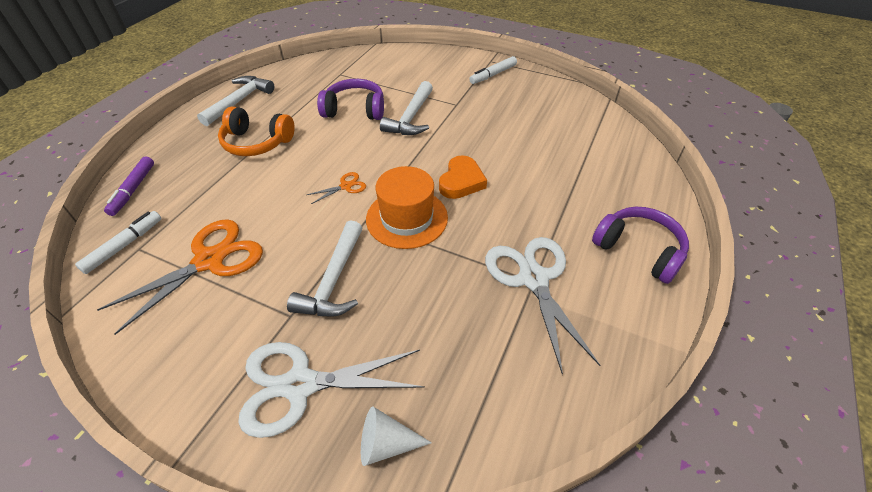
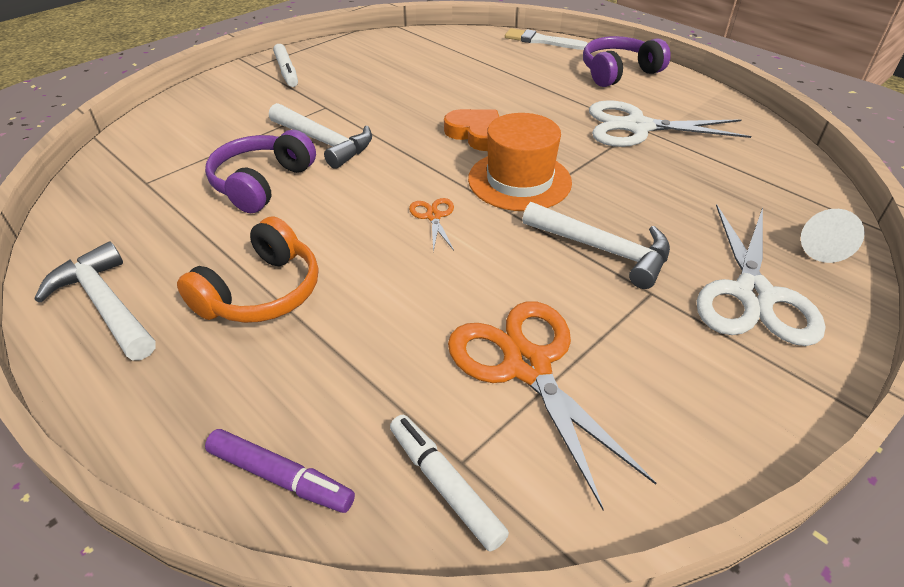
camera: 70 degrees left, 5 degrees down
(661, 184) = (542, 41): none -> white brush

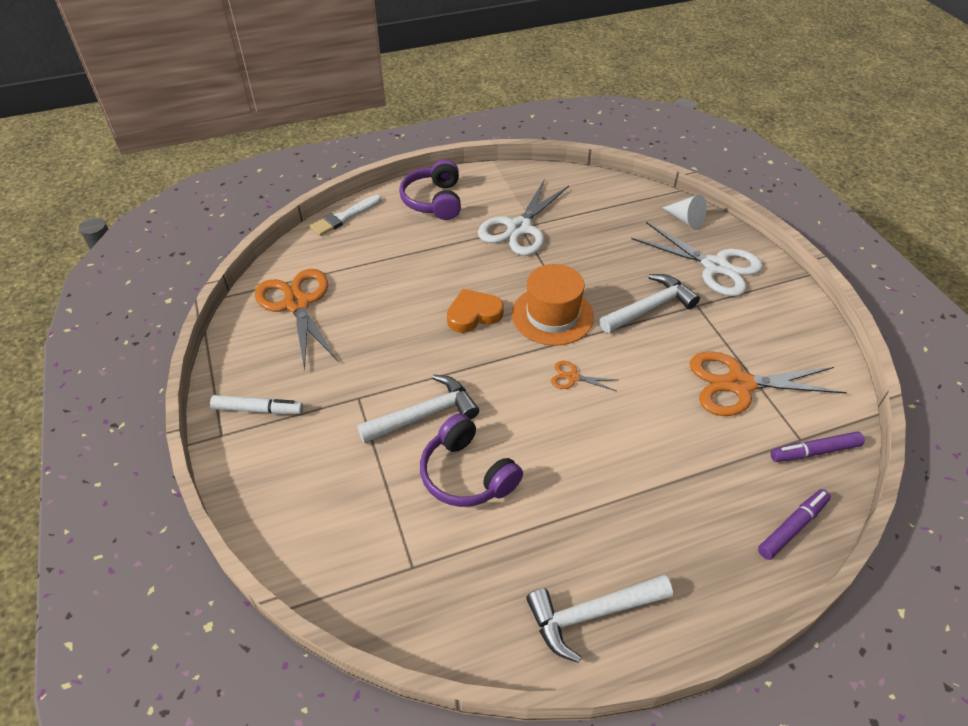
camera: 65 degrees left, 5 degrees up
(261, 292) = (618, 504): orange headphones -> none
(414, 53) = (297, 304): none -> orange scissors
(445, 485) = (814, 451): white marker -> purple marker

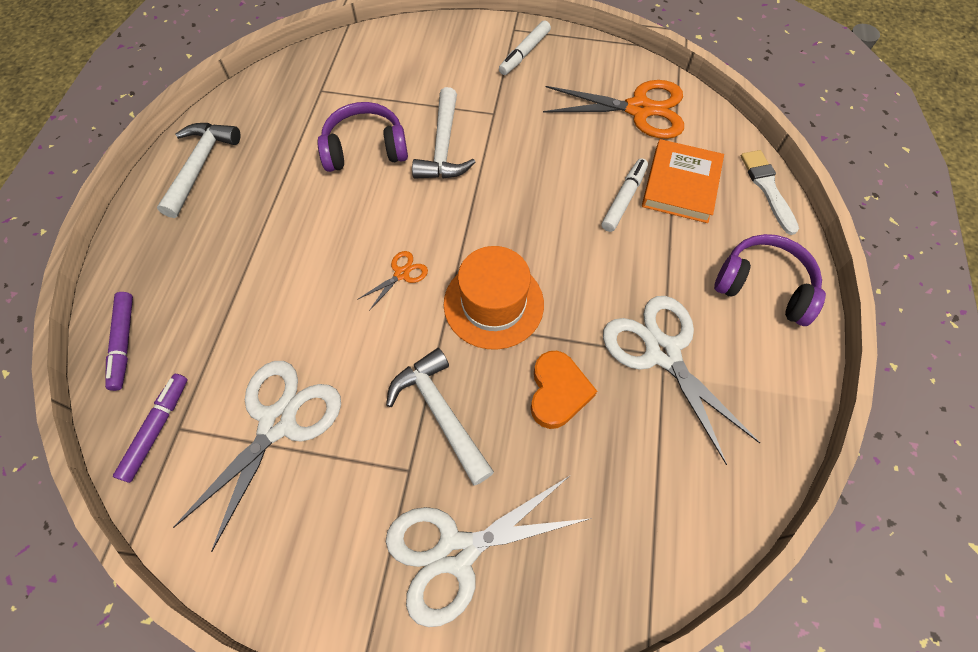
camera: 120 degrees right, 15 degrees up
(369, 258) = (681, 185): none -> orange book
(405, 282) = (624, 199): none -> white marker
(473, 314) = (540, 235): orange heart -> orange heart (558, 392)
(650, 307) = (440, 412): white hammer -> white hammer turned 150 degrees clockwise
(685, 219) = (573, 591): white cone -> none
(739, 384) = (278, 423): orange scissors -> white scissors

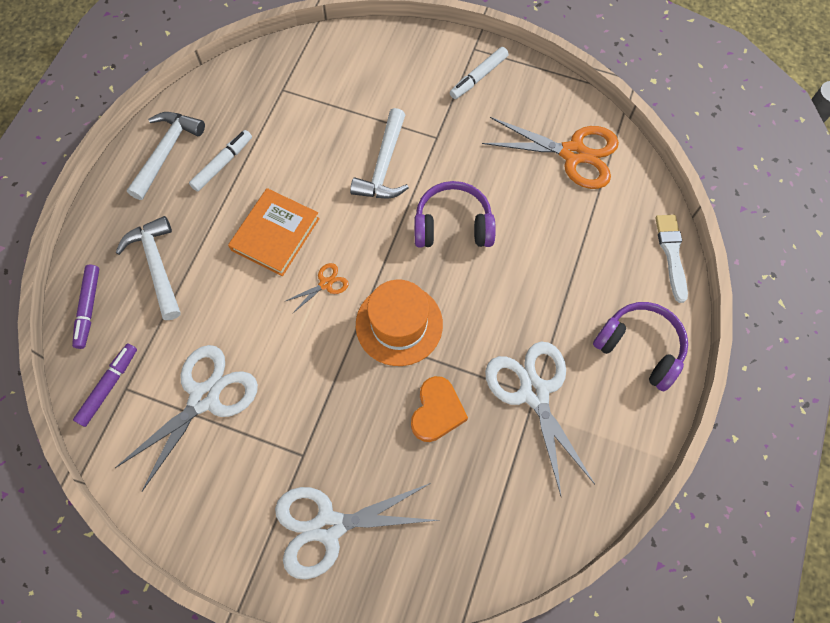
camera: 10 degrees right, 5 degrees up
(365, 149) = (313, 157): purple headphones -> purple headphones (453, 225)
(440, 412) = (336, 412): white hammer -> white hammer (157, 265)
(624, 199) = (536, 243): white marker -> white marker (222, 164)
(681, 185) = (592, 237): orange book -> orange book (275, 234)

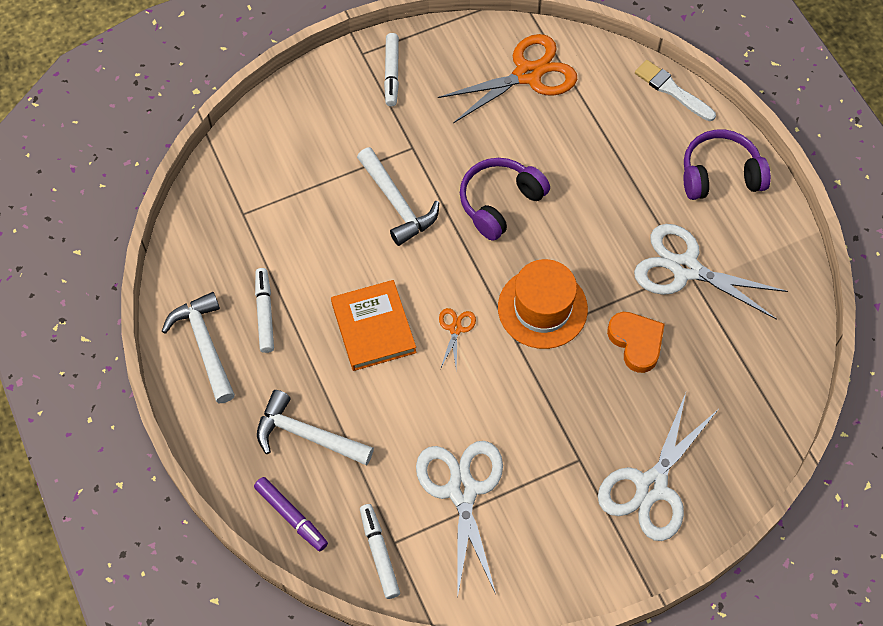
camera: 45 degrees left, 5 degrees down
(109, 386) = (379, 553): purple marker -> white marker

